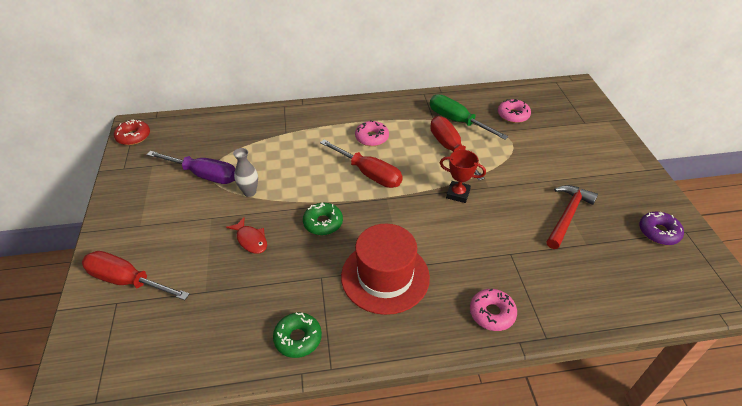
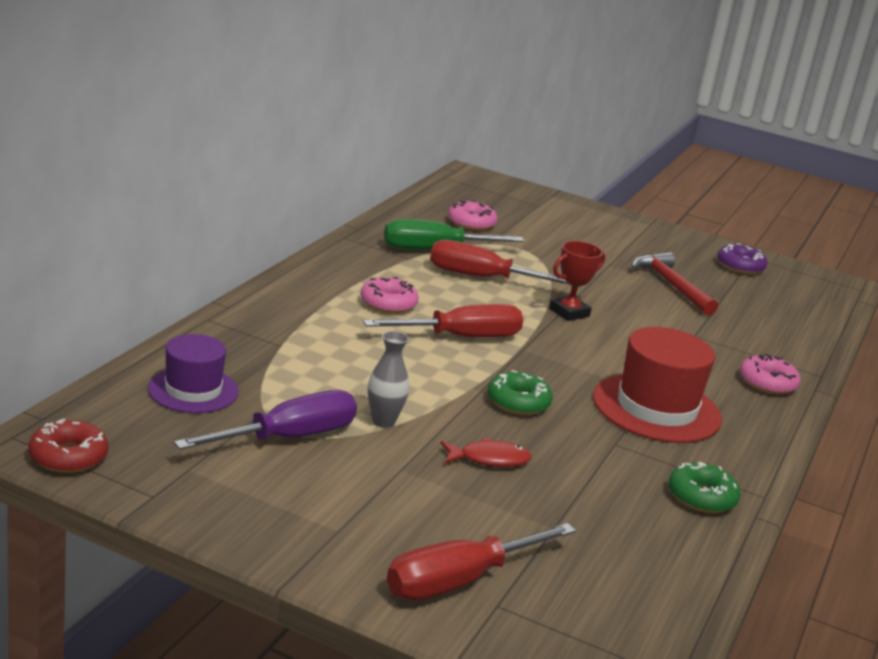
camera: 60 degrees left, 20 degrees down
(216, 134) = (193, 390): none -> purple hat

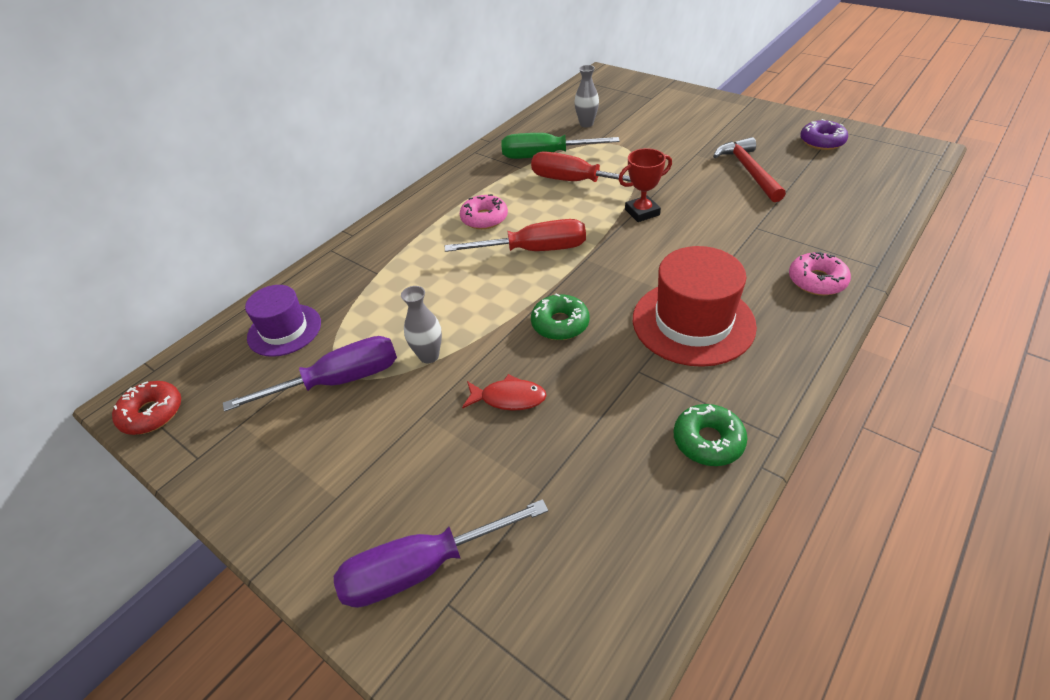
camera: 20 degrees right, 20 degrees up
(459, 581) = (422, 567): red screwdriver -> purple screwdriver
(471, 223) = (586, 124): pink donut -> grey vase

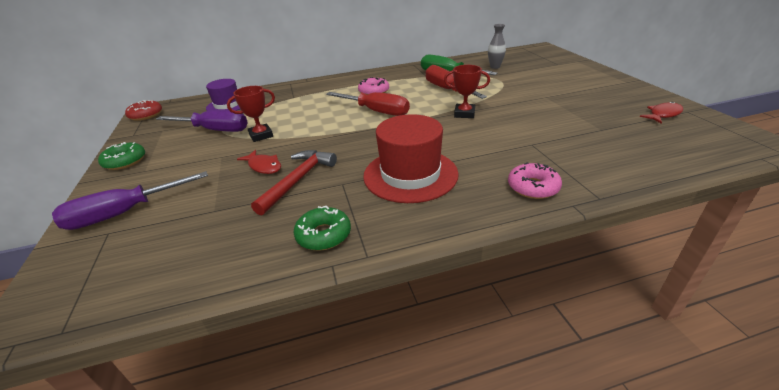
camera: 35 degrees right, 10 degrees down
(422, 567) = (124, 213): purple screwdriver -> purple screwdriver turned 45 degrees counterclockwise
(429, 356) = (261, 135): grey vase -> red trophy
(560, 324) = (337, 146): green donut -> green donut (125, 161)
(748, 171) = (573, 114): red hammer -> red hammer (298, 180)
(822, 141) = (663, 114): purple donut -> red fish

